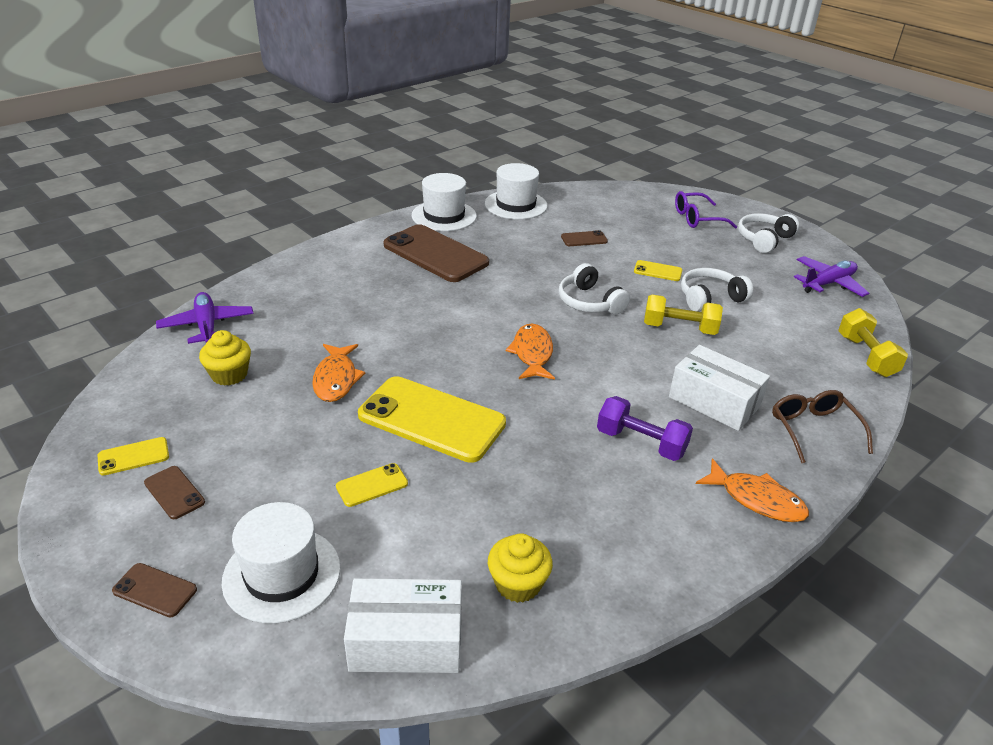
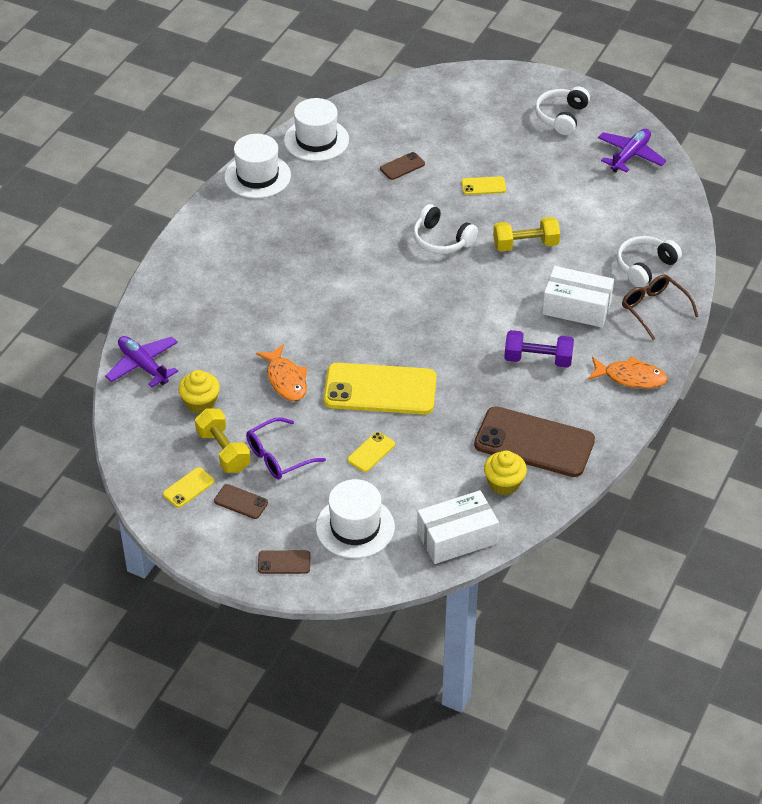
camera: 20 degrees left, 10 degrees up
(435, 254) = (280, 227): brown phone -> brown phone (534, 442)
(532, 353) = (422, 307): orange fish -> none
(697, 218) = (492, 106): purple glasses -> purple glasses (278, 457)
(710, 298) = (538, 204): white headphones -> white headphones (645, 267)
(866, 356) = (676, 227): yellow dumbbell -> yellow dumbbell (223, 451)

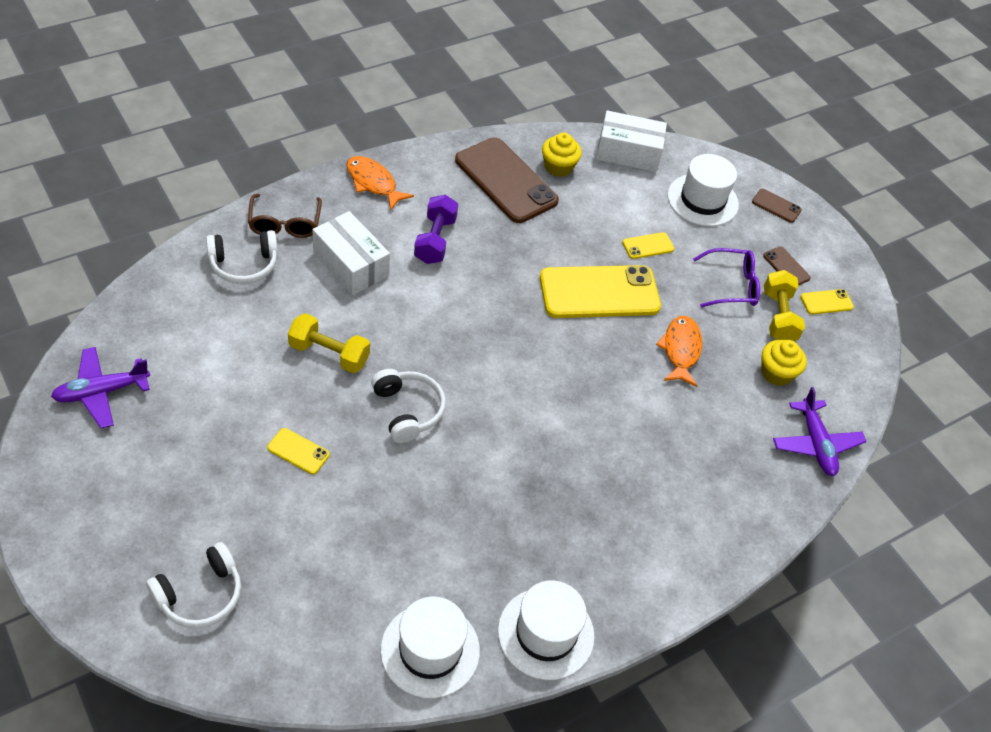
camera: 155 degrees left, 5 degrees up
(380, 389) = (599, 292): yellow phone -> yellow phone turned 45 degrees counterclockwise
(402, 166) = (362, 537): brown phone -> none
(538, 359) = (435, 240): purple dumbbell -> purple dumbbell turned 60 degrees clockwise
(561, 117) = (107, 494): white headphones -> white headphones (200, 595)

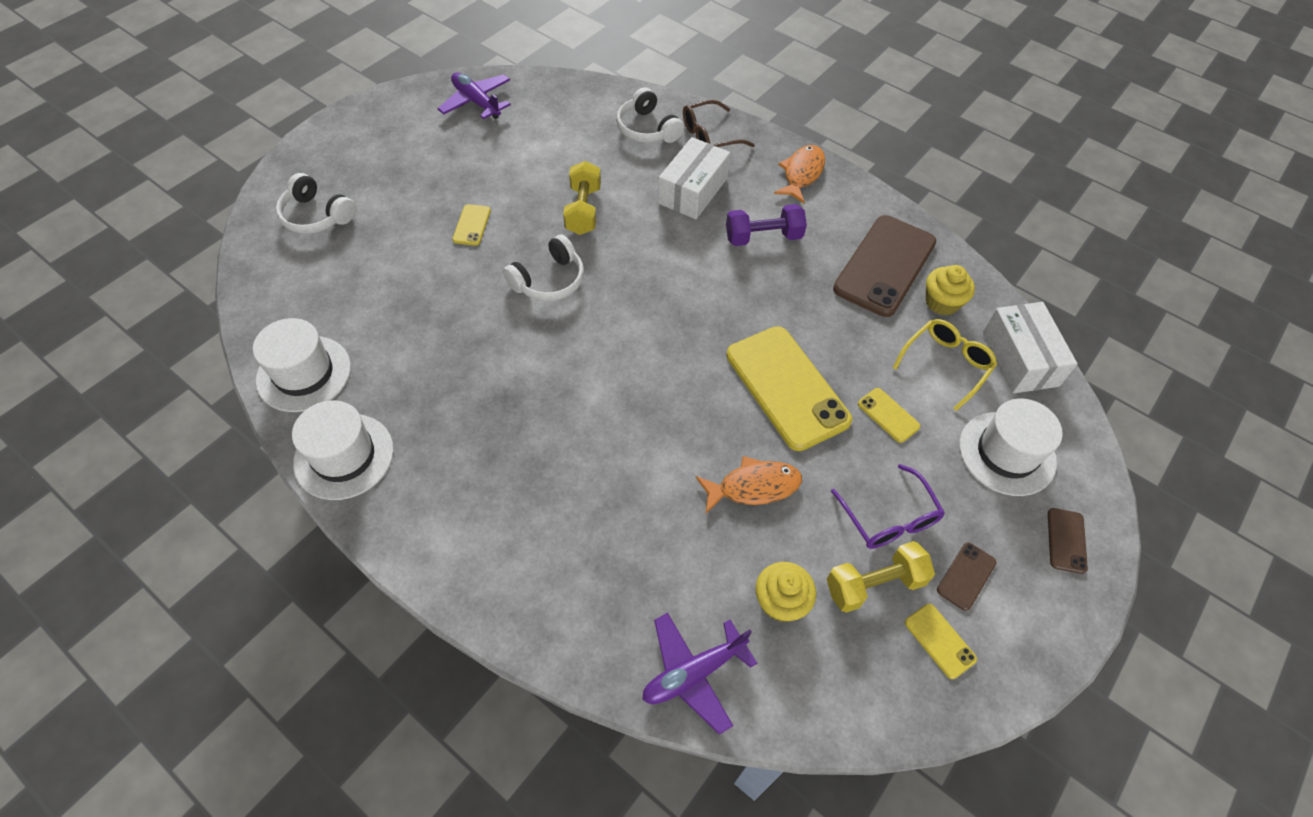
camera: 75 degrees right, 5 degrees up
(616, 193) = (946, 364): none -> yellow glasses

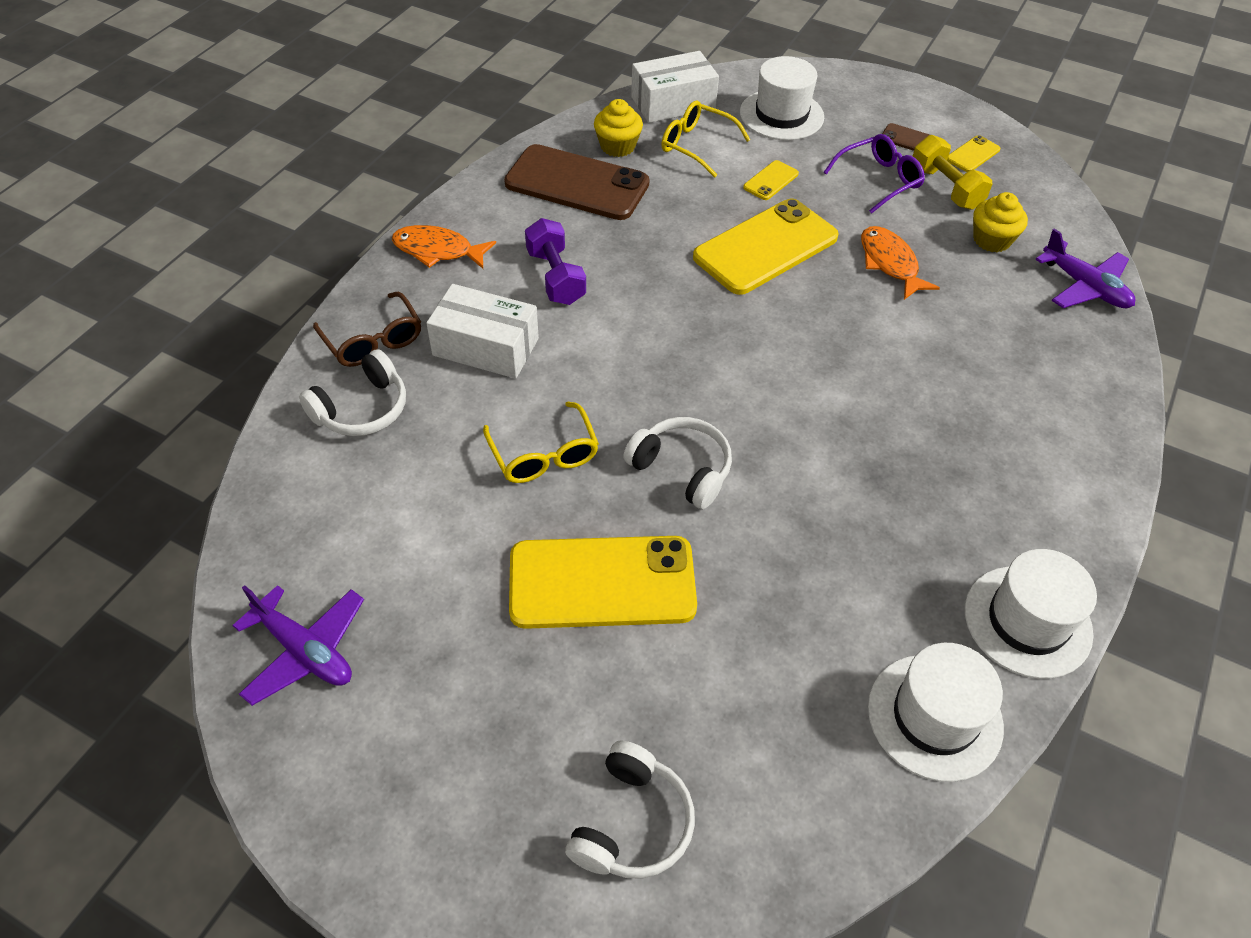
camera: 100 degrees left, 5 degrees down
(472, 225) = (602, 583): yellow phone -> yellow phone, size x2.29
(476, 102) = (305, 651): purple plane -> purple plane turned 90 degrees counterclockwise
(583, 210) = (544, 455): yellow dumbbell -> yellow glasses
(1066, 540) = (851, 90): brown phone -> none

